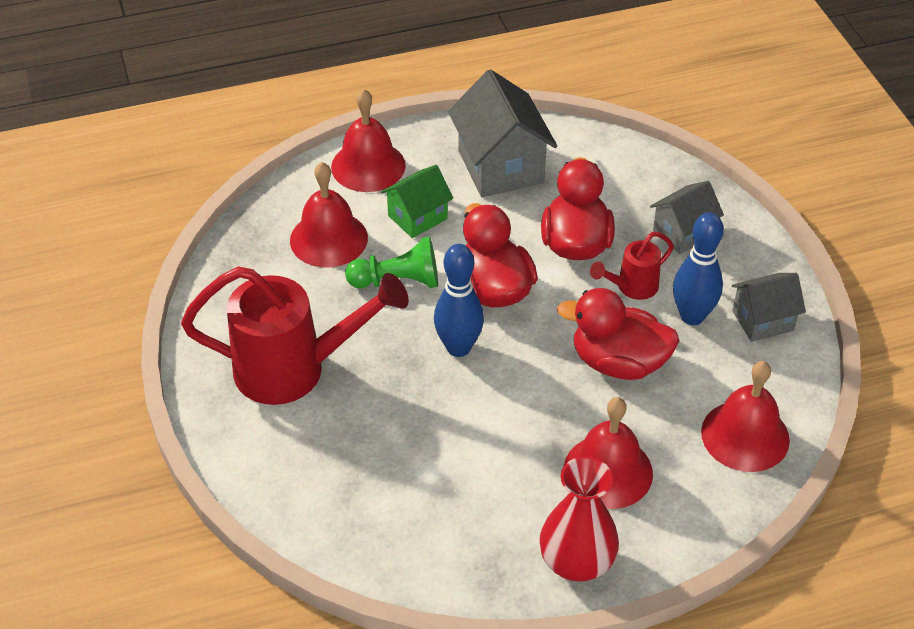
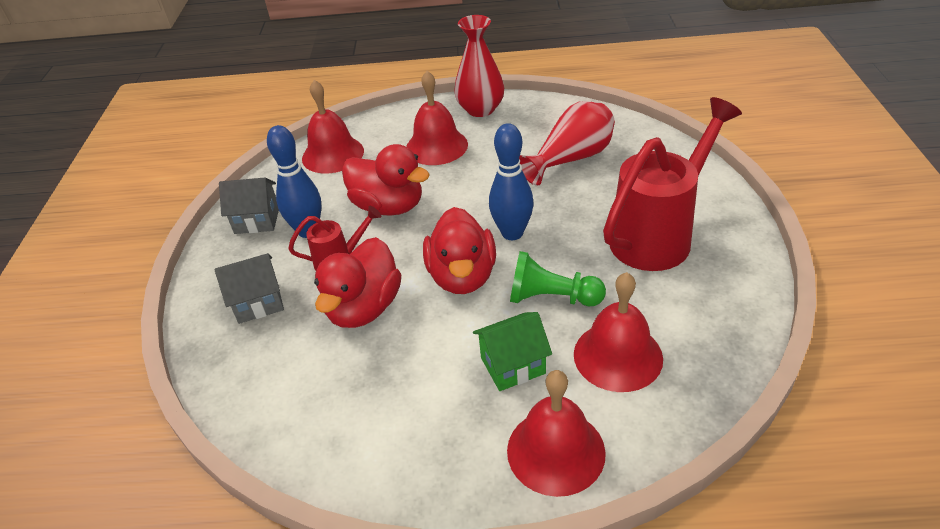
camera: 160 degrees left, 5 degrees down
(295, 369) = (659, 234): red watering can -> red watering can turned 120 degrees clockwise
(414, 472) = (571, 159): none -> red vase
(500, 167) = (394, 417): grey house -> none

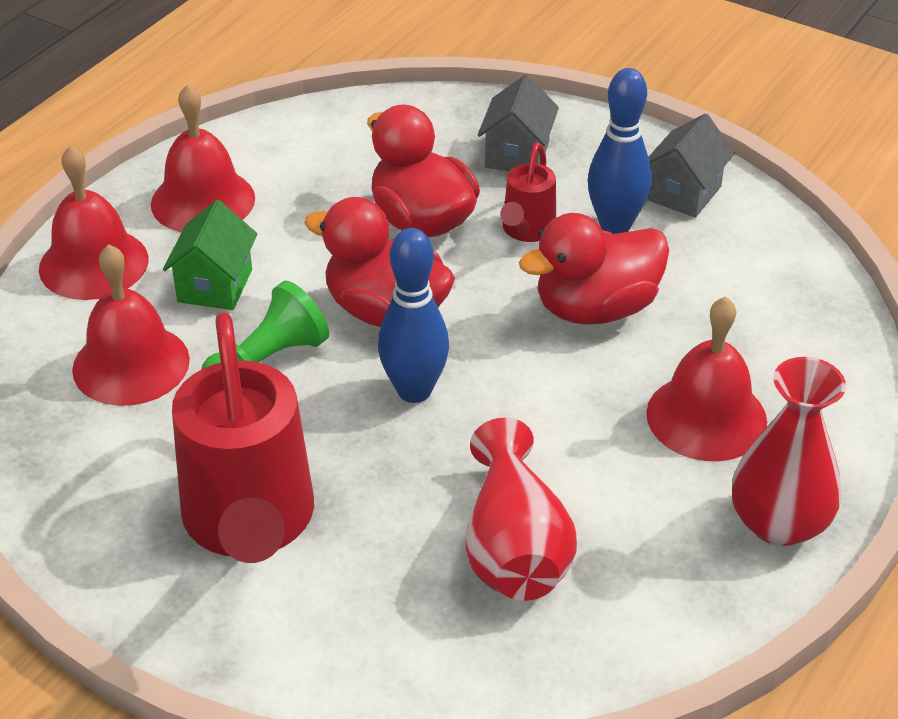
camera: 120 degrees right, 0 degrees up
(333, 154) = (789, 304): red bell -> red bell (203, 201)

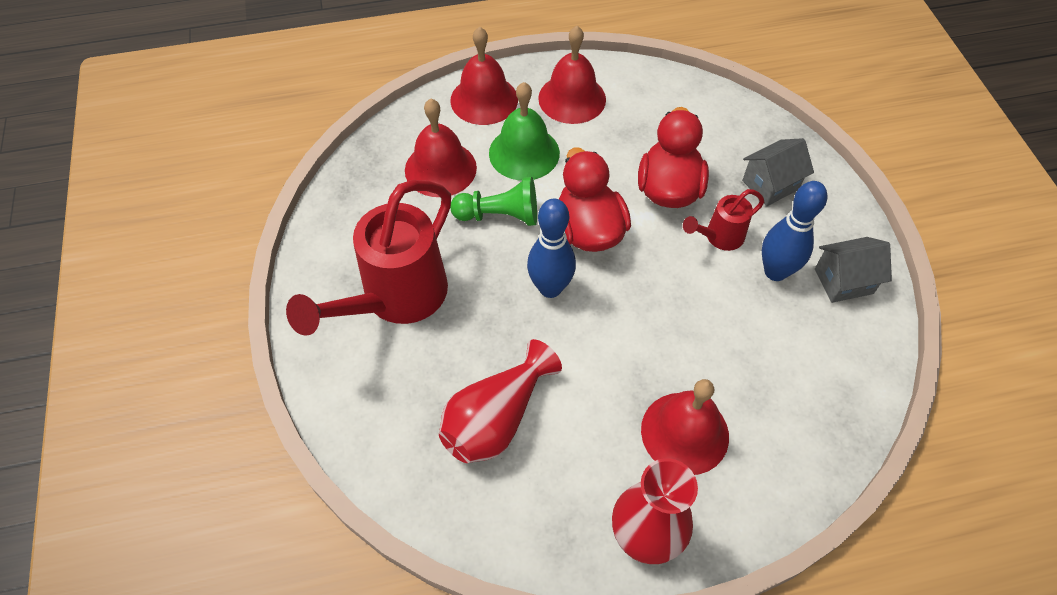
camera: 45 degrees right, 15 degrees up
(215, 286) = (524, 153): green house -> green bell
(596, 308) = (702, 315): red duck -> none

